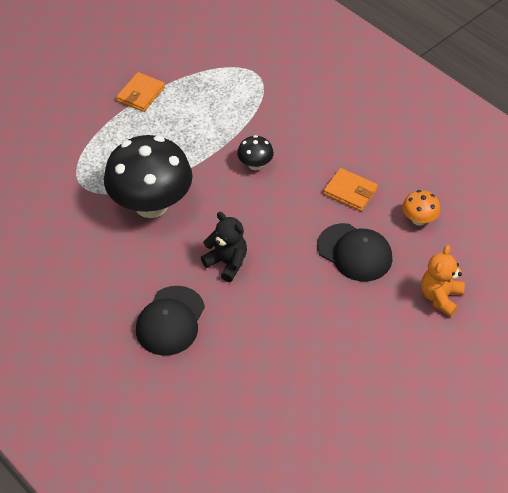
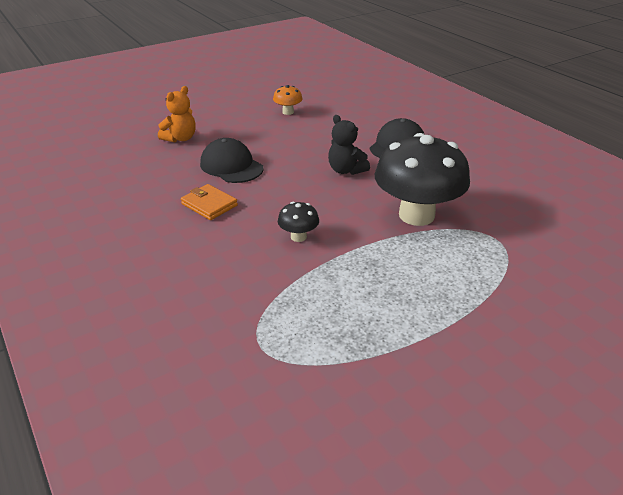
camera: 170 degrees left, 15 degrees down
(141, 94) = (438, 336): orange wallet -> none
(419, 219) = (159, 180): orange mushroom -> orange mushroom (288, 112)

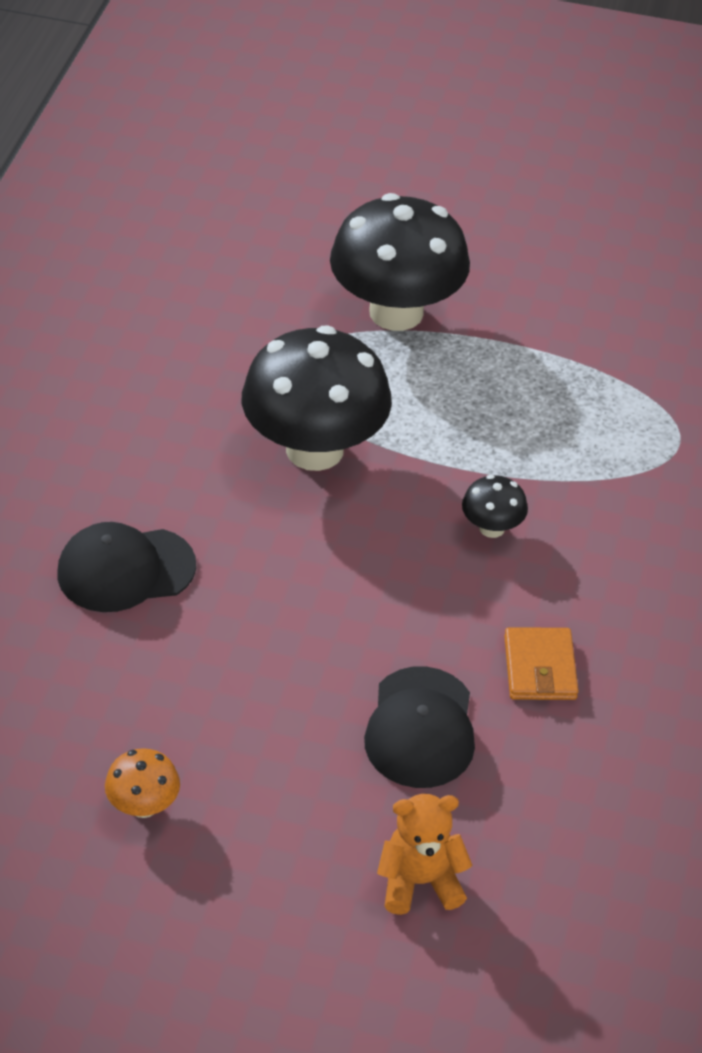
camera: 135 degrees left, 10 degrees up
(346, 170) = (277, 583): black teddy bear -> none
(510, 301) = (396, 312): none -> black mushroom

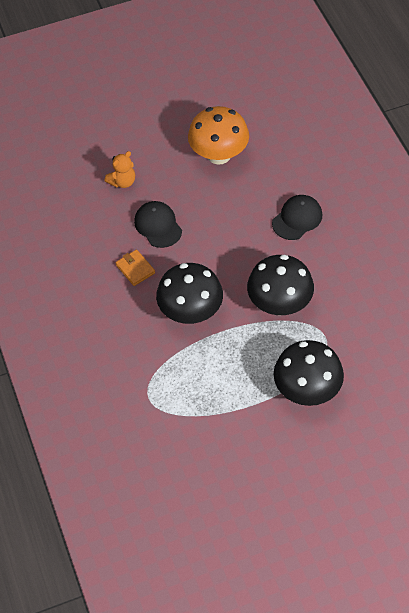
camera: 150 degrees right, 10 degrees up
(143, 805) = (219, 155): orange mushroom -> orange mushroom, size x2.32
(492, 528) = (191, 312): black mushroom -> black mushroom, size x2.32

